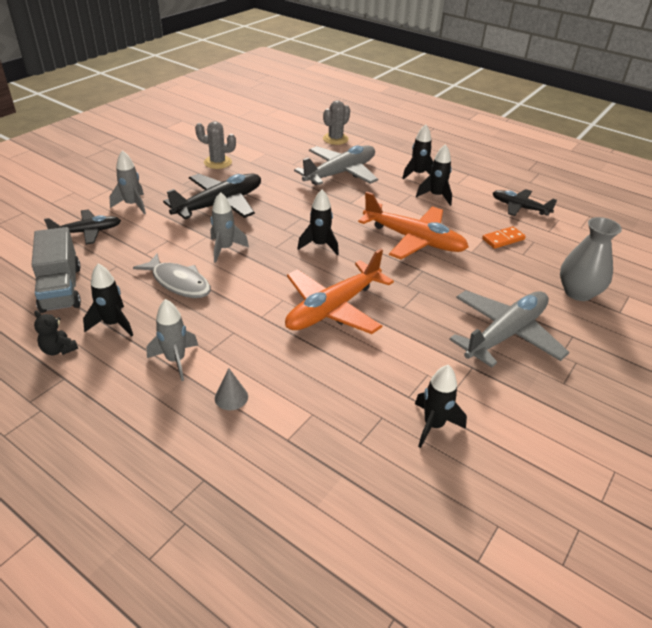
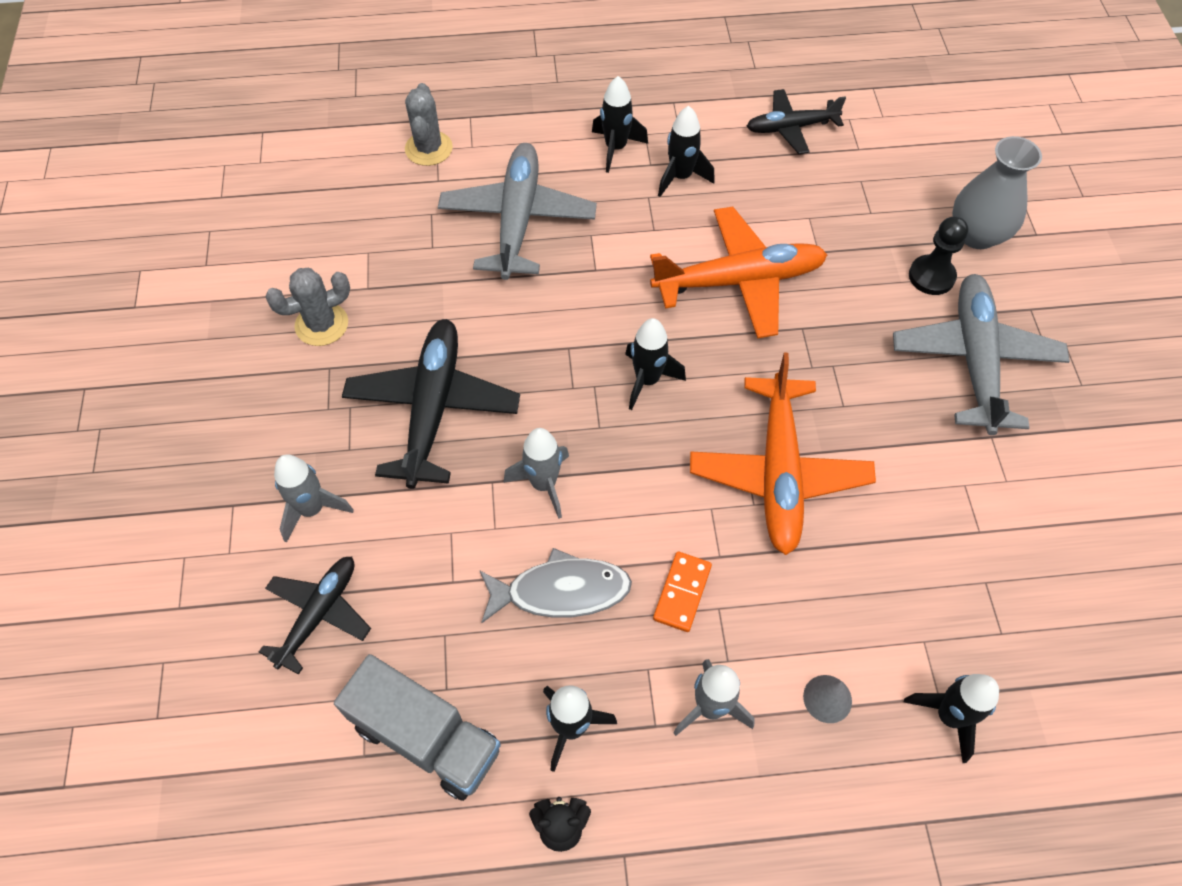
camera: 40 degrees left, 20 degrees up
(433, 425) = (1036, 548): black rocket -> black rocket (948, 716)
(503, 239) = (828, 202): orange domino -> orange domino (682, 593)
(525, 292) = (931, 276): none -> black pawn

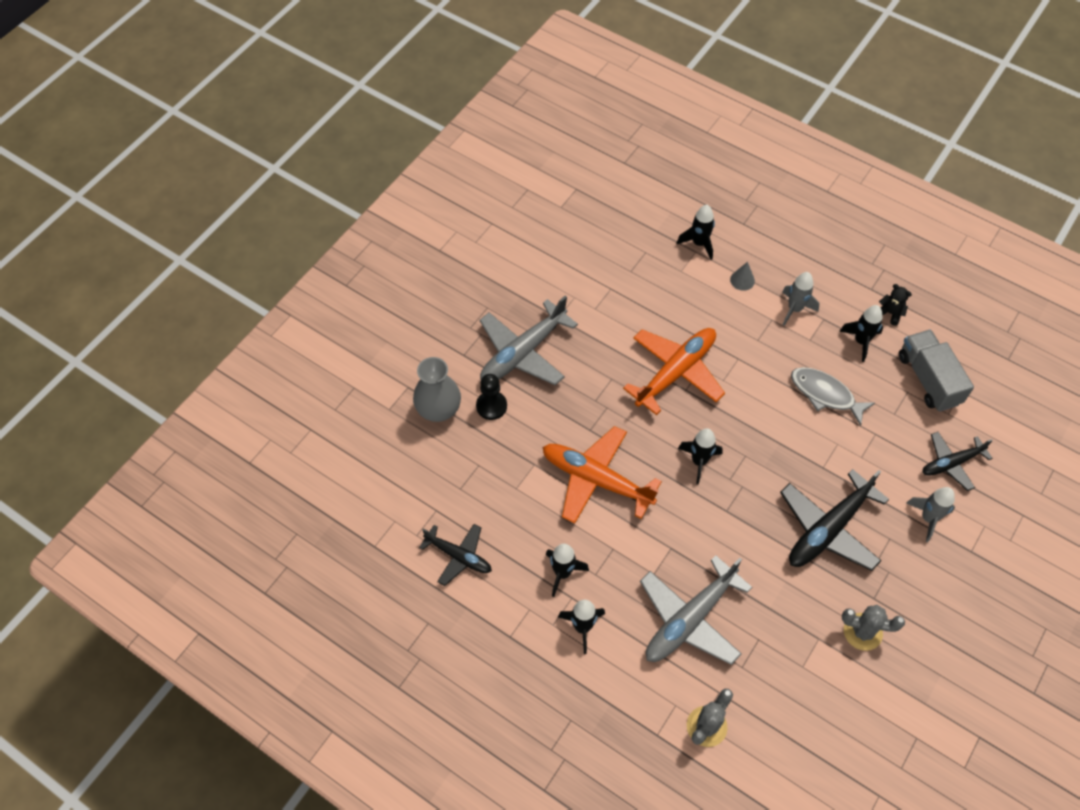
camera: 140 degrees left, 0 degrees up
(543, 484) = (797, 447): grey rocket -> none
(682, 593) = (769, 356): orange domino -> none

